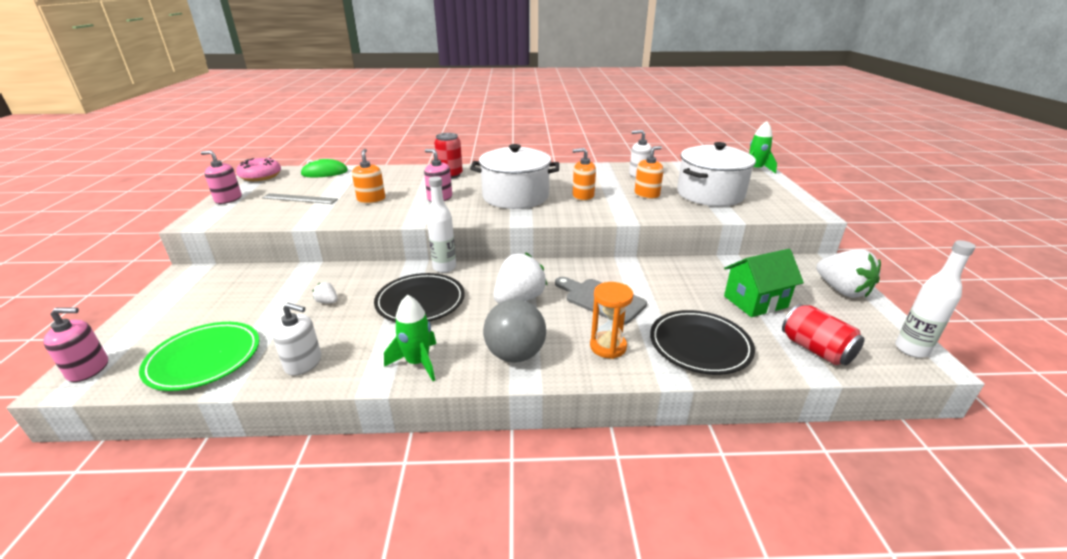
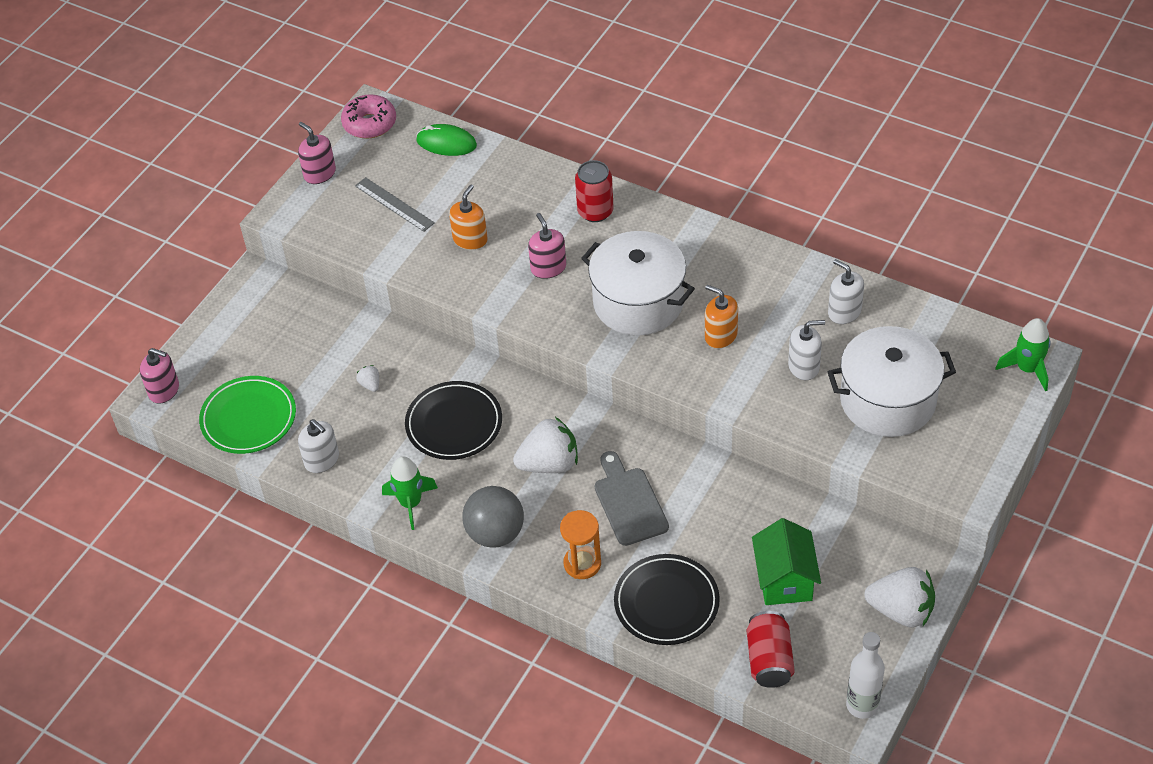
camera: 35 degrees right, 20 degrees up
(444, 267) = (507, 378): white bottle -> none
(647, 194) = (804, 366): orange soap dispenser -> white soap dispenser
(755, 302) = (784, 580): green house -> green house turned 75 degrees clockwise
(842, 290) = (901, 611): white strawberry -> white strawberry turned 75 degrees counterclockwise

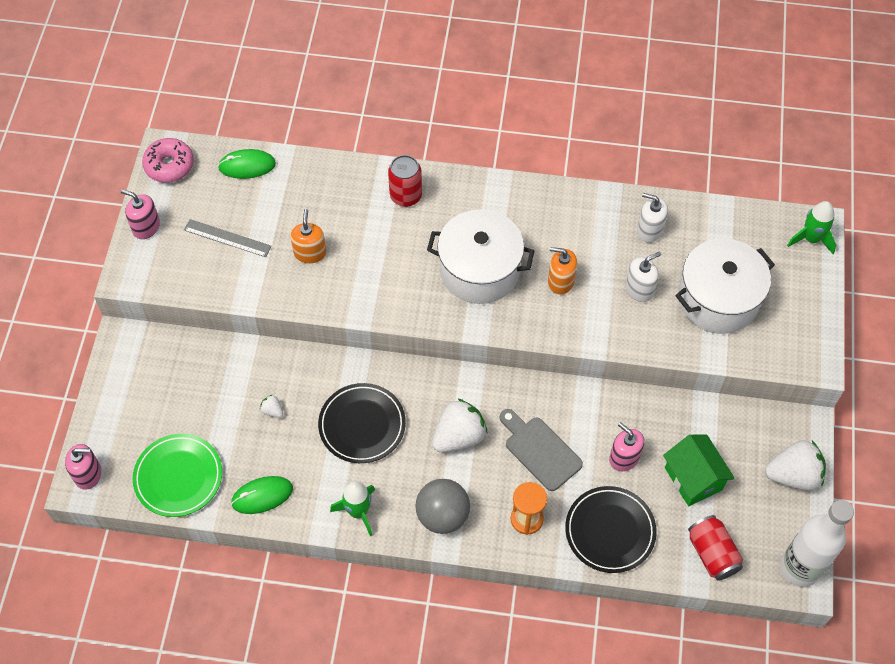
camera: 25 degrees left, 10 degrees up
(322, 460) = (262, 496): white soap dispenser -> green mouse
(548, 268) = (389, 260): pink soap dispenser -> pink soap dispenser (624, 457)
(862, 705) = (799, 568): white bottle -> white bottle, size x1.50

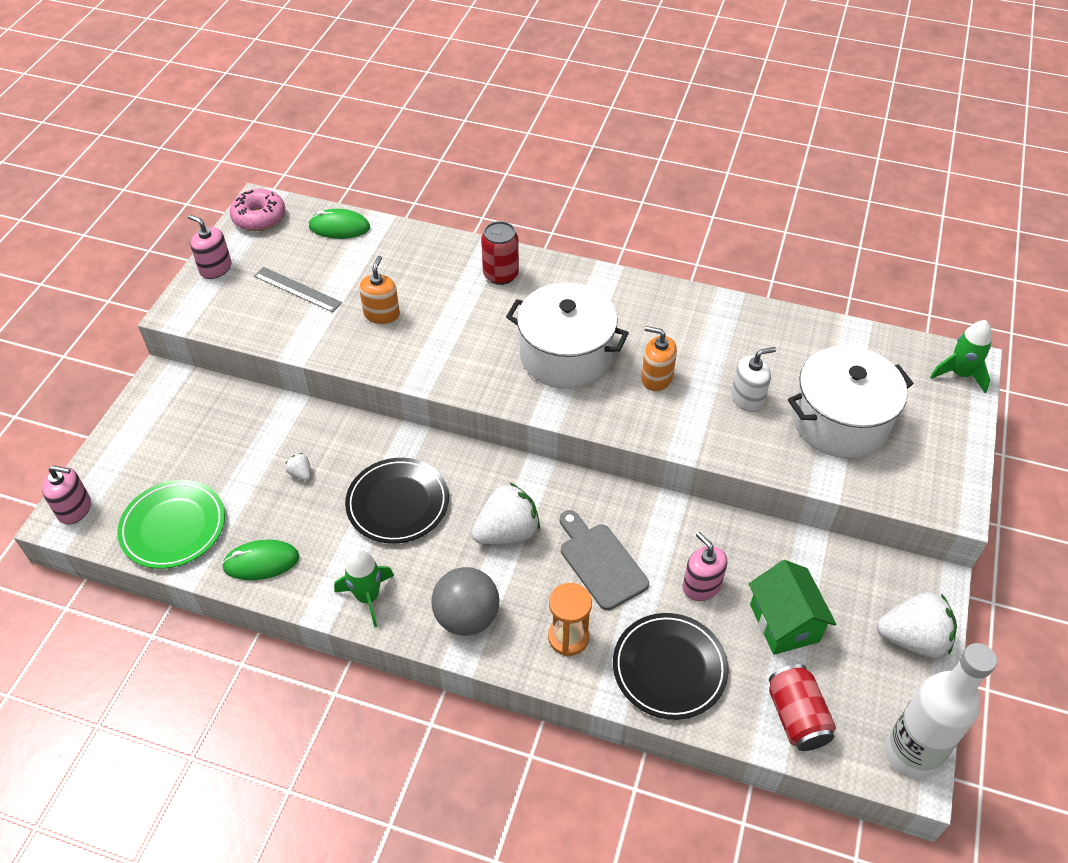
camera: 10 degrees right, 10 degrees down
(649, 230) = (768, 341): white soap dispenser -> none

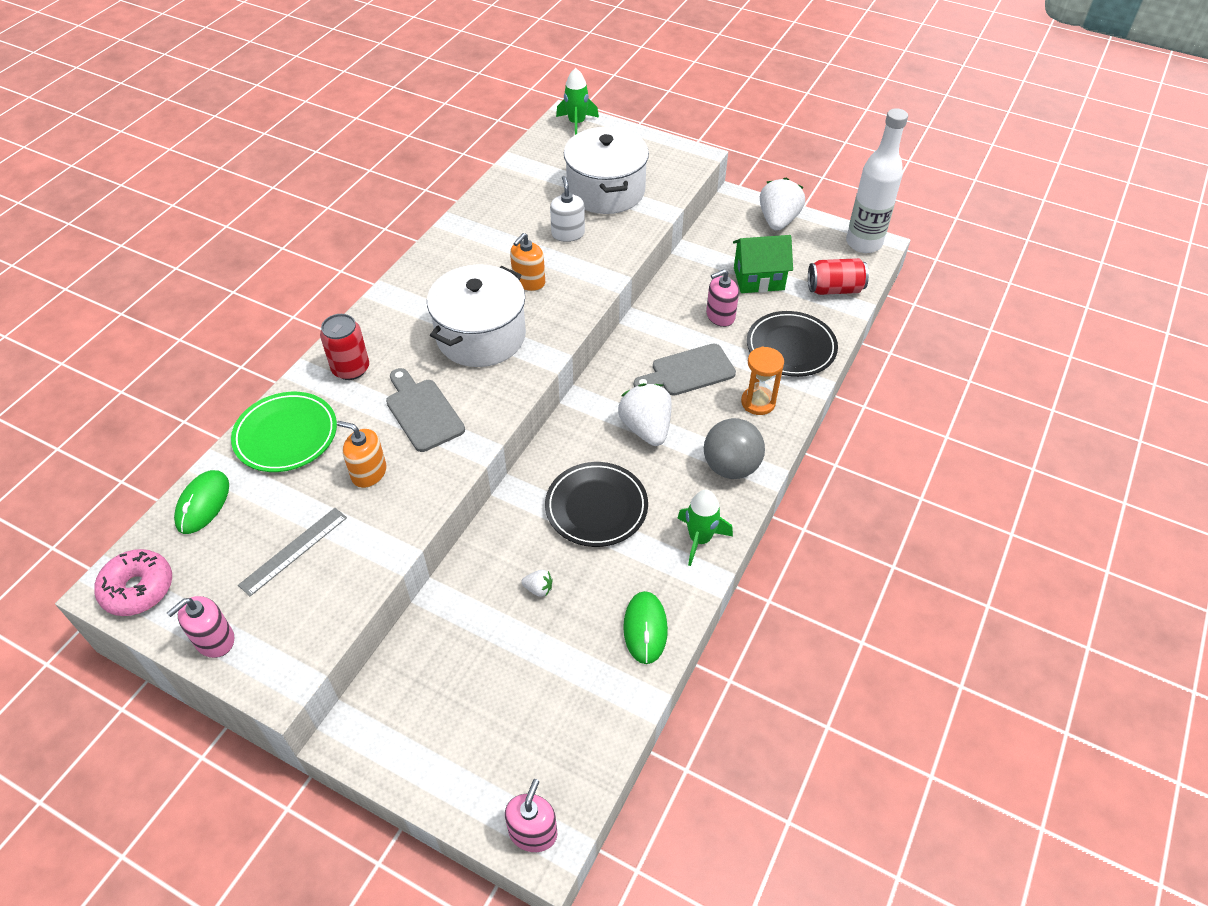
camera: 80 degrees left, 0 degrees up
(173, 527) = (583, 716): green plate -> green plate (286, 435)
(301, 473) = (538, 589): white strawberry -> white strawberry turned 135 degrees counterclockwise
(457, 334) = (422, 412): none -> grey cutting board

